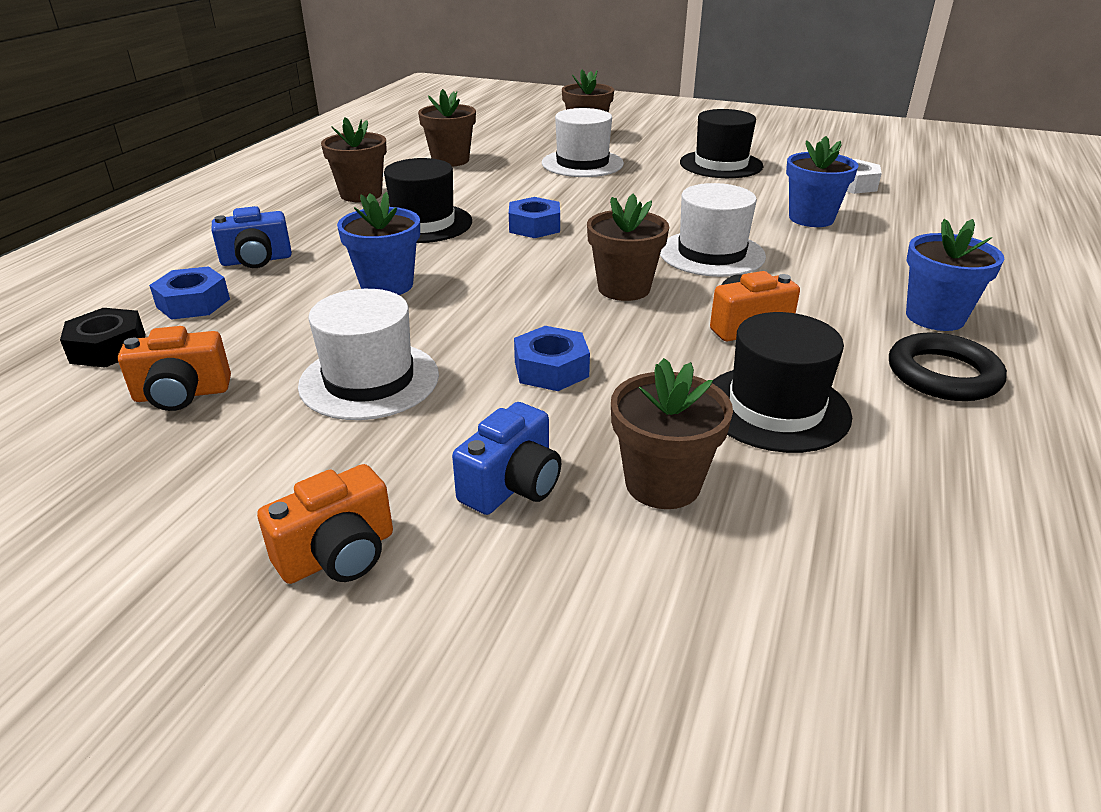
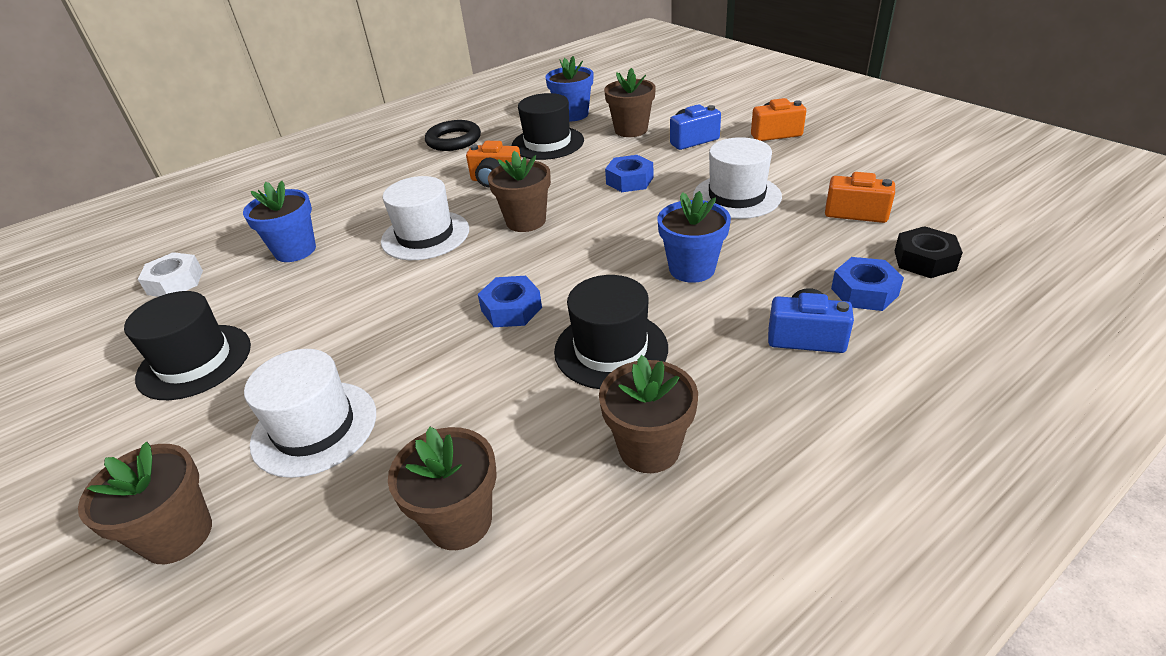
camera: 145 degrees left, 5 degrees up
(935, 317) = (396, 163): blue flower pot -> blue flower pot (573, 115)

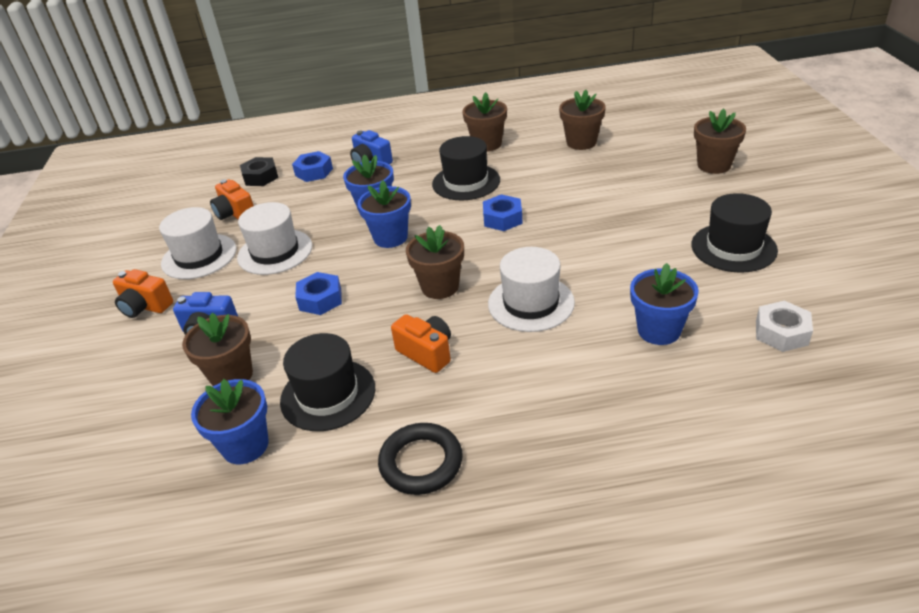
camera: 150 degrees left, 0 degrees up
(314, 428) = (645, 189): white hat -> white hat (199, 256)
(629, 245) = (390, 237): none -> blue flower pot

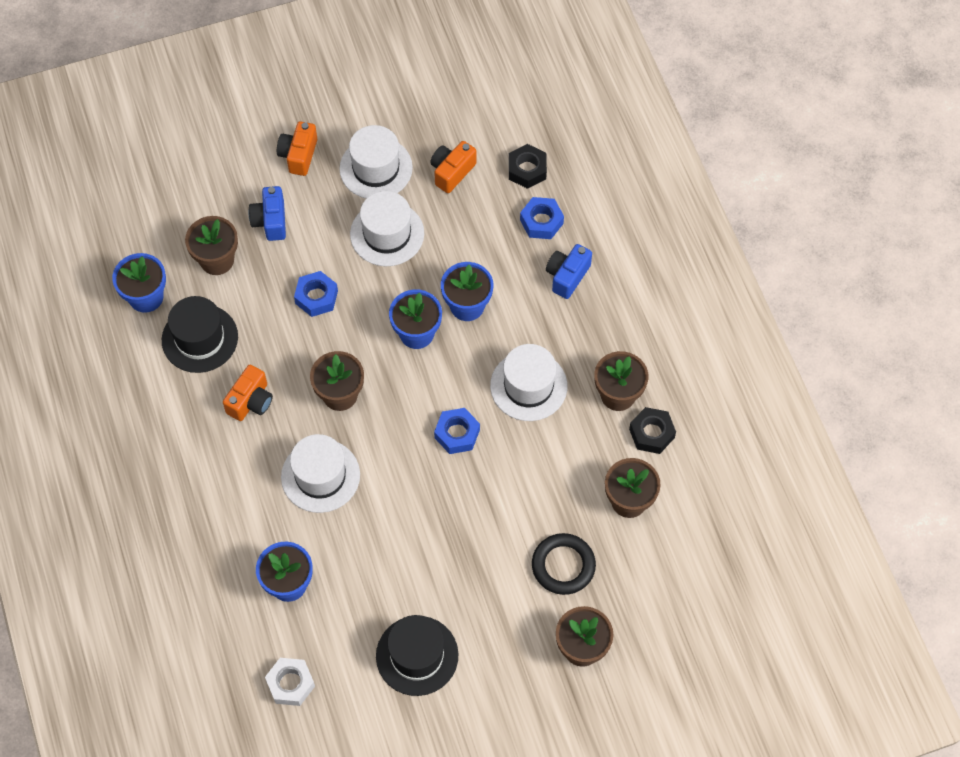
camera: 75 degrees right, 25 degrees up
(421, 462) = (136, 421): black ring -> black ring (563, 566)
(466, 182) = (528, 386): black hat -> white hat
(524, 132) = (651, 433): none -> black nut

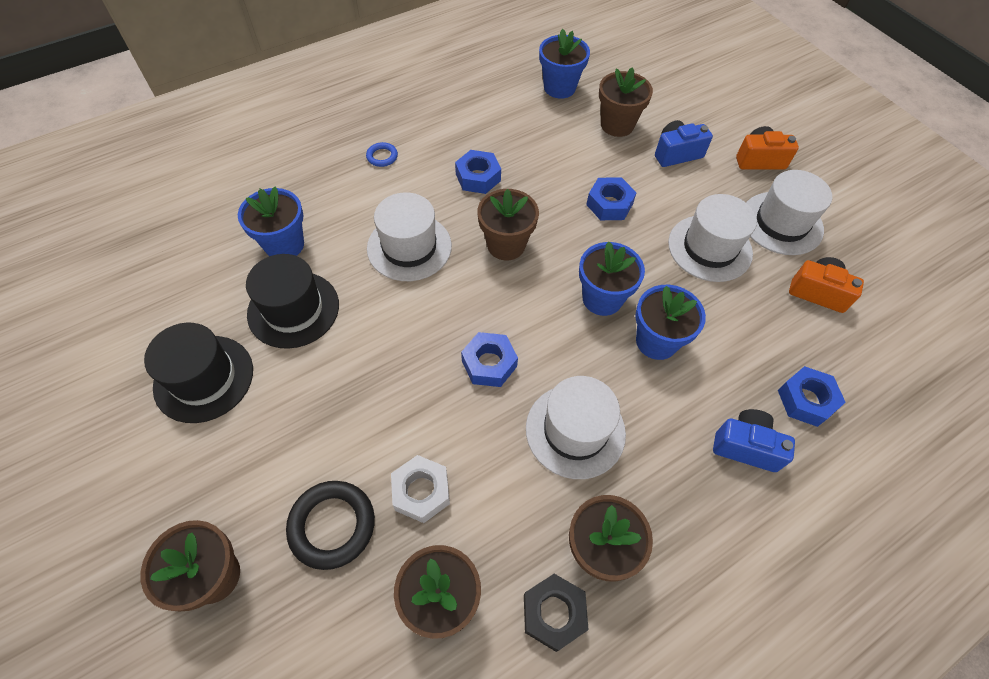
camera: 75 degrees right, 5 degrees down
(197, 484) = (382, 156): none -> blue ring
(200, 338) = (532, 129): black hat -> black hat (293, 309)
(251, 401) = (478, 177): orange camera -> blue nut
(290, 684) = (173, 268): white nut -> white nut (421, 492)
(527, 170) = (867, 369): black nut -> none

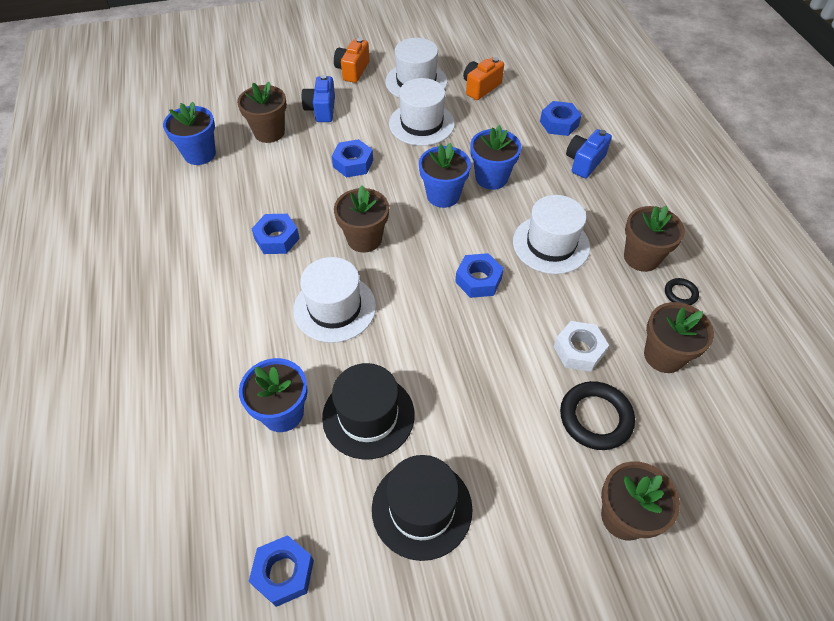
camera: 70 degrees left, 5 degrees down
(138, 293) = (284, 573): none -> blue nut
(382, 156) = (207, 306): blue ring -> none
(553, 613) = (680, 293): black nut -> black ring

